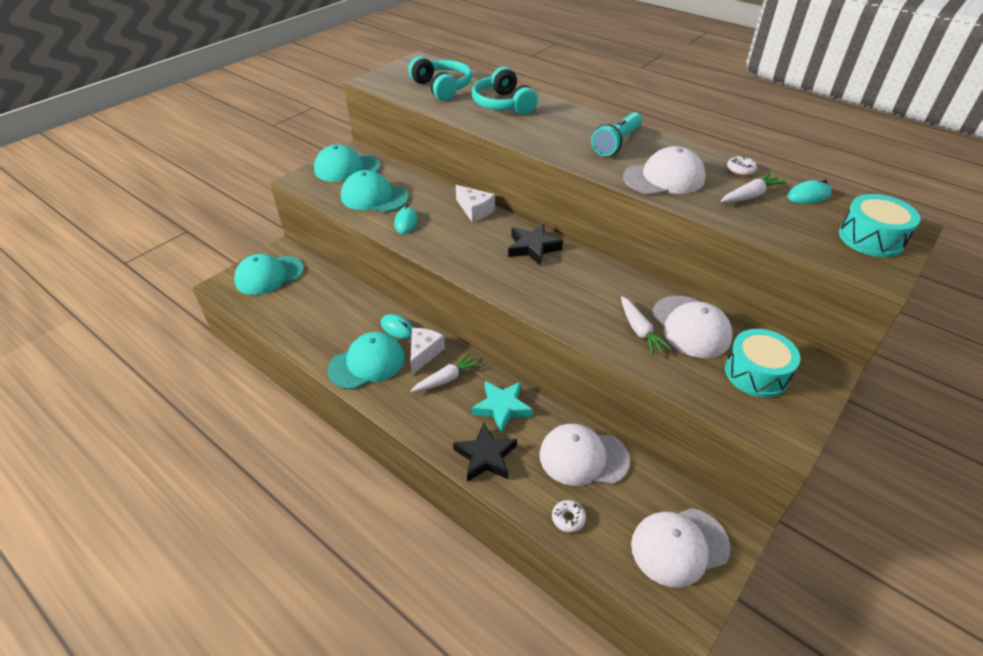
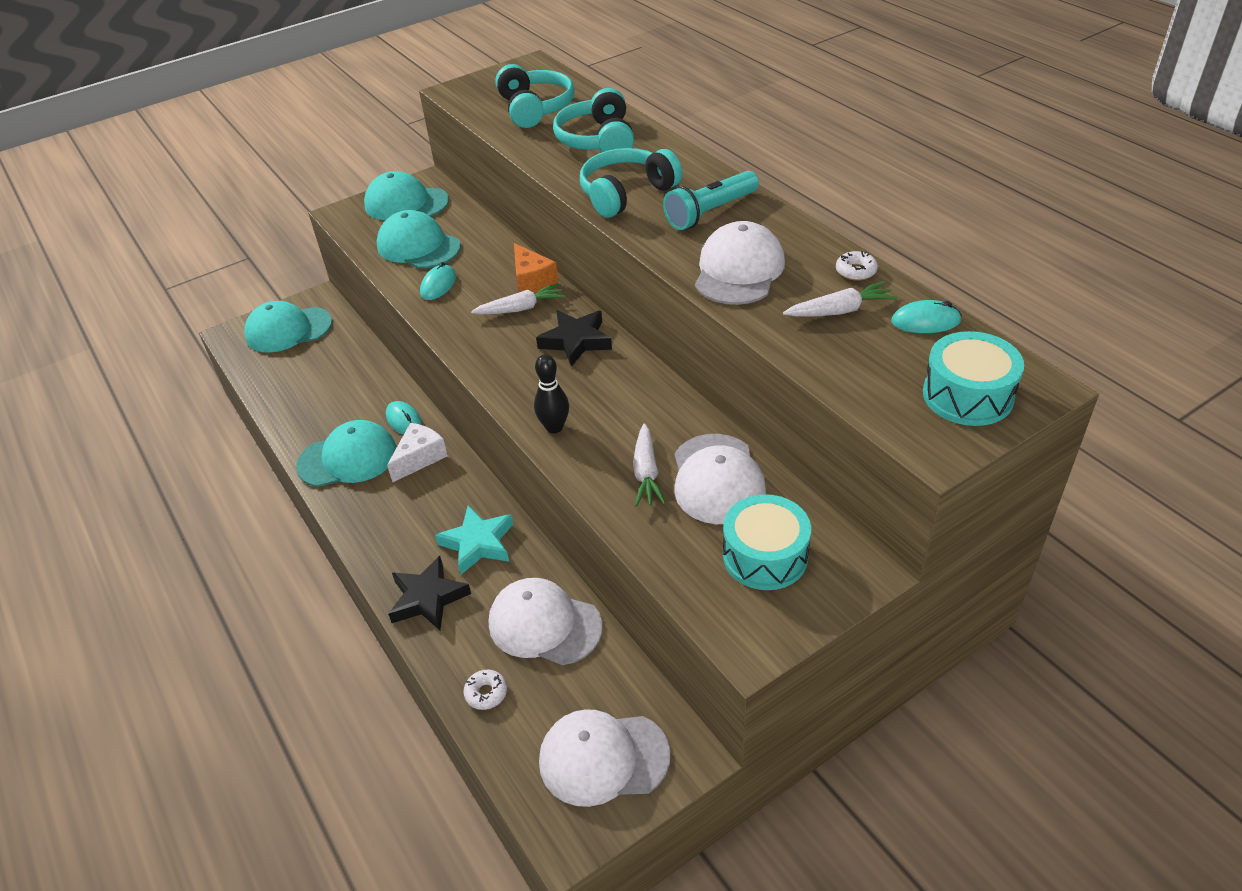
camera: 20 degrees right, 0 degrees up
(446, 379) = (430, 495): white carrot -> white carrot (520, 308)
(475, 210) = (532, 280): white cheese -> orange cheese
(549, 137) = (626, 193): none -> turquoise headphones
(554, 310) = (554, 427): none -> black bowling pin
(664, 178) = (739, 270): white cap -> white cap turned 75 degrees counterclockwise

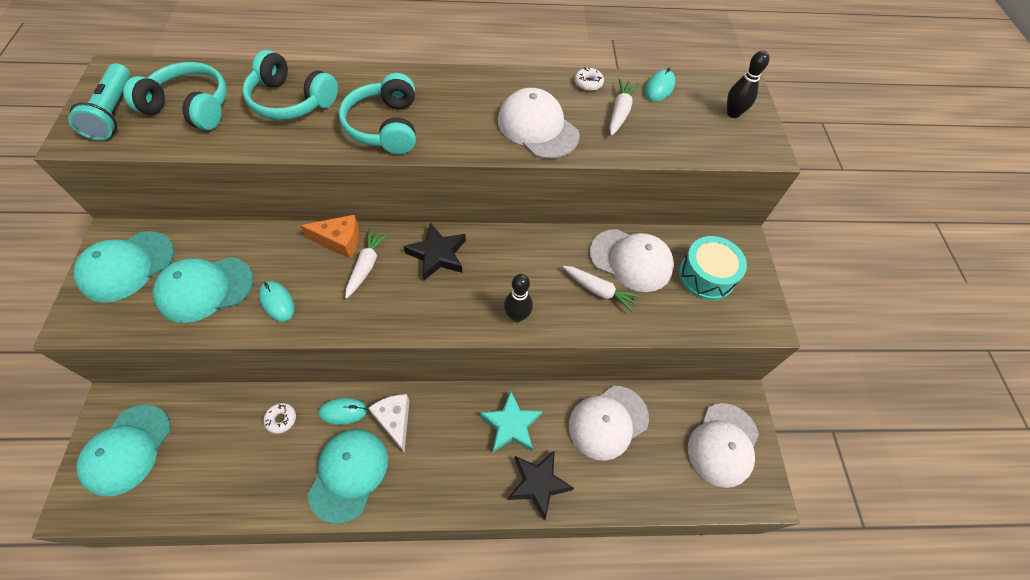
camera: 65 degrees left, 15 degrees up
(486, 693) = (641, 486): white donut -> white donut (281, 419)
(710, 212) = (458, 102): turquoise flashlight -> turquoise flashlight (113, 112)
(967, 395) = (733, 113): turquoise drum -> black bowling pin

